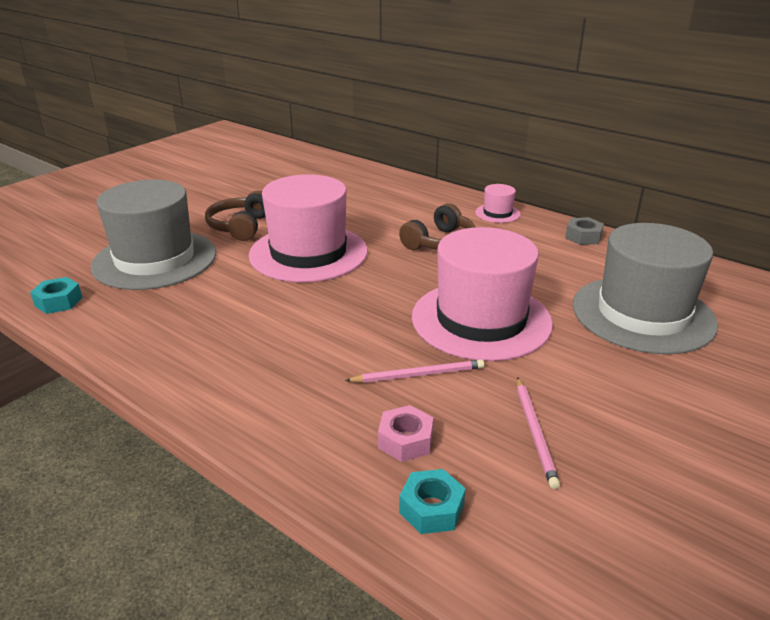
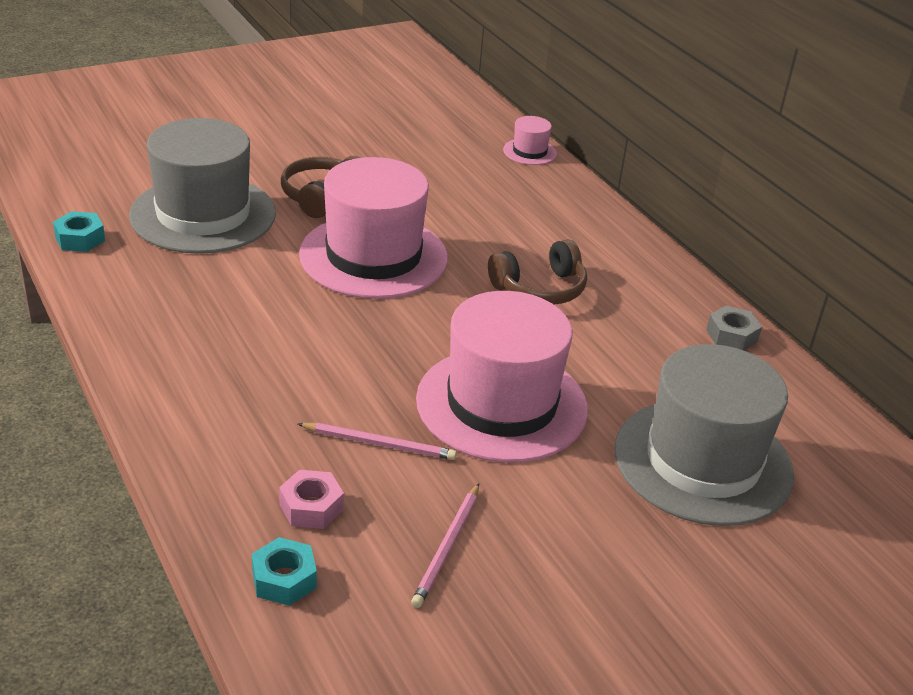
camera: 20 degrees right, 5 degrees up
(497, 213) = (650, 268): pink hat -> pink hat (529, 152)

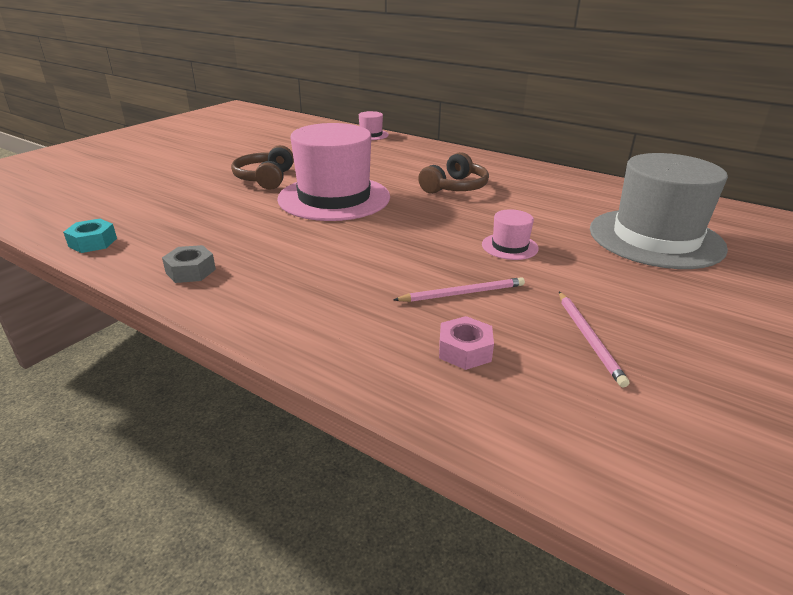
camera: 25 degrees left, 5 degrees down
(203, 214) = (186, 206): grey hat -> none
(284, 579) = (507, 411): turquoise nut -> none
(501, 404) = (509, 246): pink hat -> pink hat, size x0.42
(731, 336) = (582, 181): grey nut -> grey nut (191, 271)

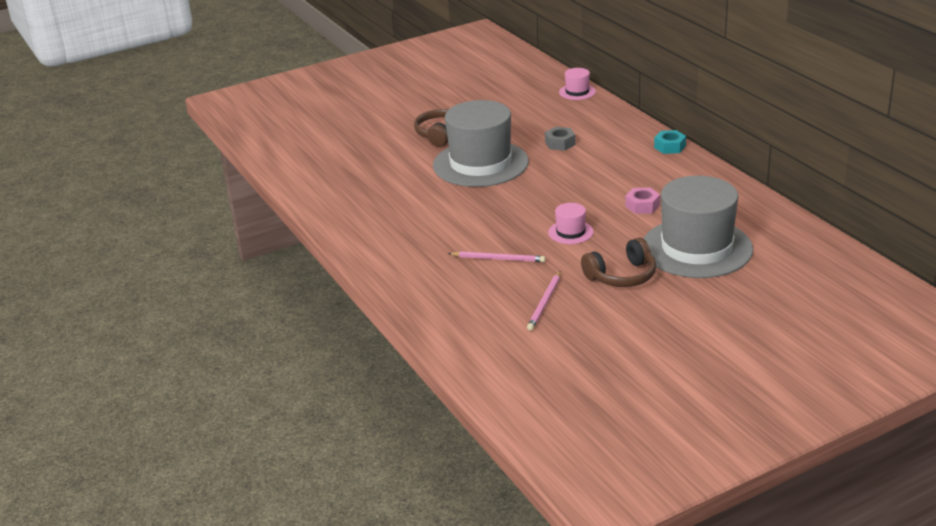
camera: 30 degrees right, 0 degrees up
(93, 242) = (294, 174): turquoise nut -> turquoise nut (670, 147)
(191, 271) = (342, 208): grey nut -> grey nut (560, 143)
(334, 198) = (480, 164): pink hat -> grey hat
(455, 187) = (590, 170): brown headphones -> brown headphones (622, 276)
(464, 350) = (463, 292): pink nut -> pink nut (642, 206)

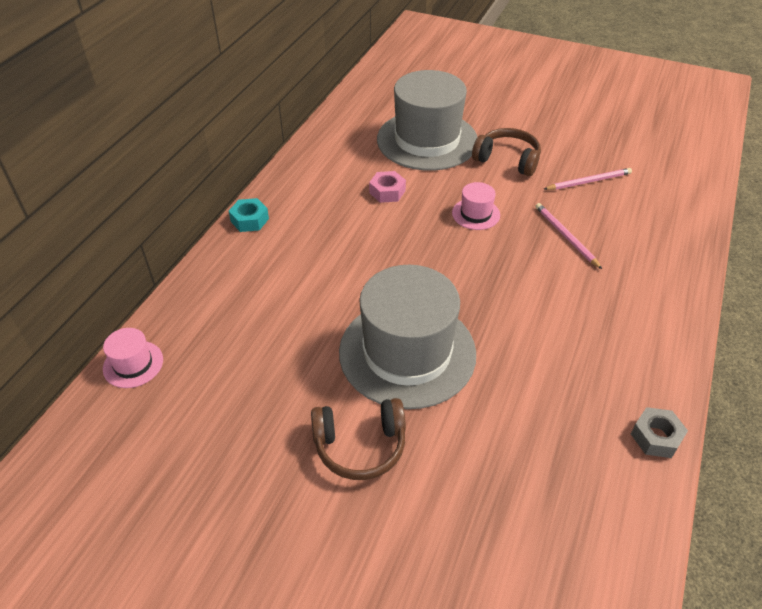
camera: 130 degrees left, 15 degrees up
(560, 143) = (301, 307): grey nut -> grey nut (656, 437)

